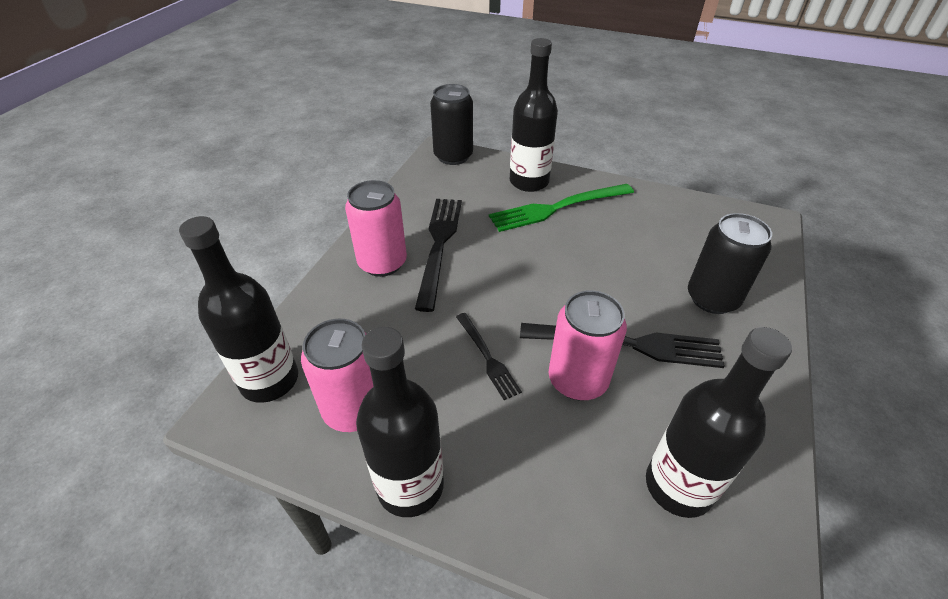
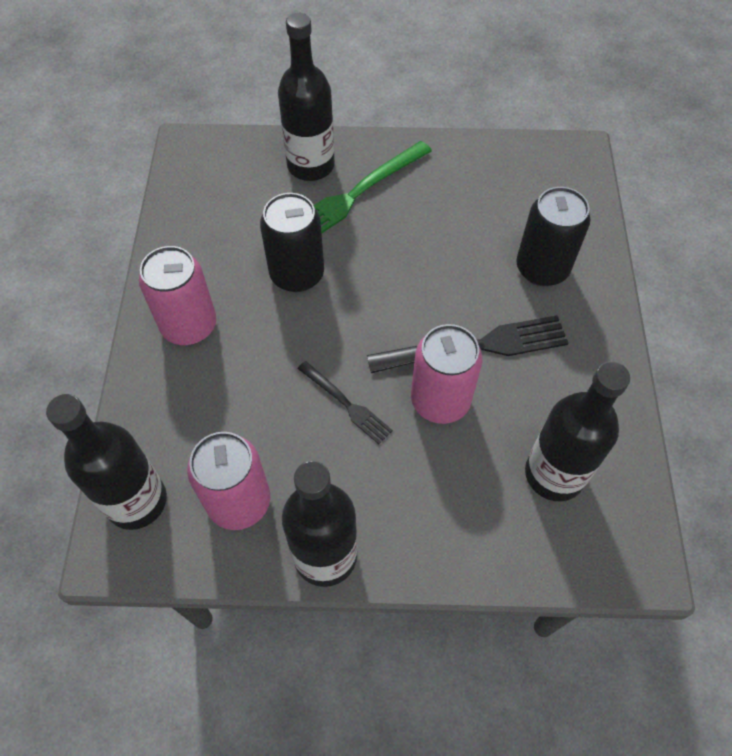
camera: 20 degrees left, 15 degrees up
(439, 245) = (243, 284): black fork -> none
(453, 156) = (206, 149): black can -> black can (297, 274)

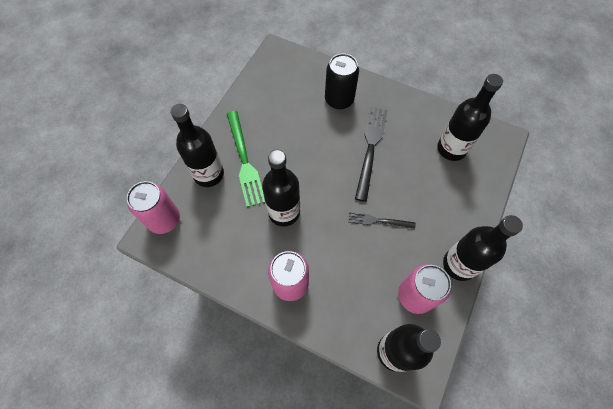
camera: 65 degrees left, 5 degrees up
(297, 274) = (284, 212): black can -> black bottle
(346, 404) = (378, 221): black fork -> black fork turned 150 degrees counterclockwise
(440, 400) = (394, 177): pink can -> pink can (164, 219)

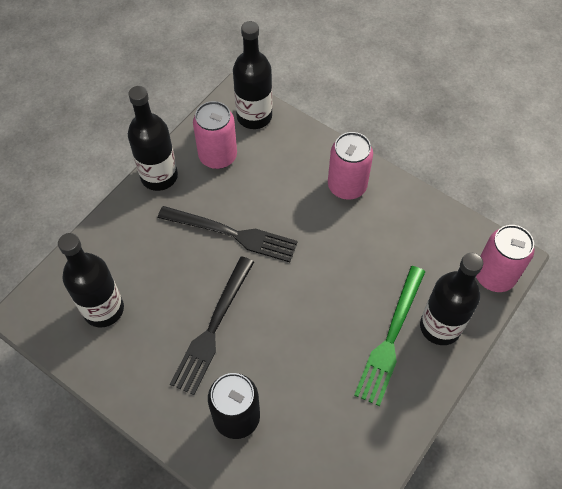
camera: 170 degrees left, 5 degrees down
(244, 161) = (390, 338): green fork -> green fork turned 150 degrees counterclockwise
(284, 212) = (344, 261): black bottle -> none
(378, 221) = (232, 234): black fork -> black fork, size x1.78

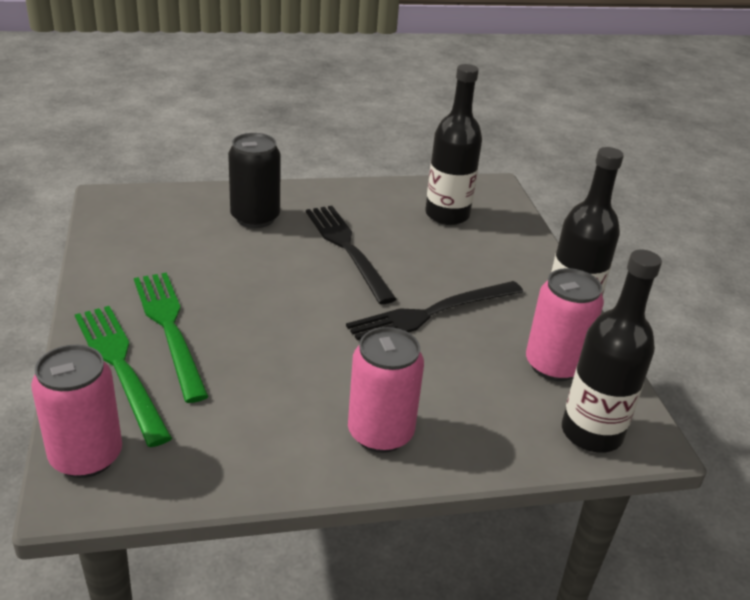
camera: 130 degrees right, 25 degrees down
(440, 326) = (120, 367): black bottle -> green fork

